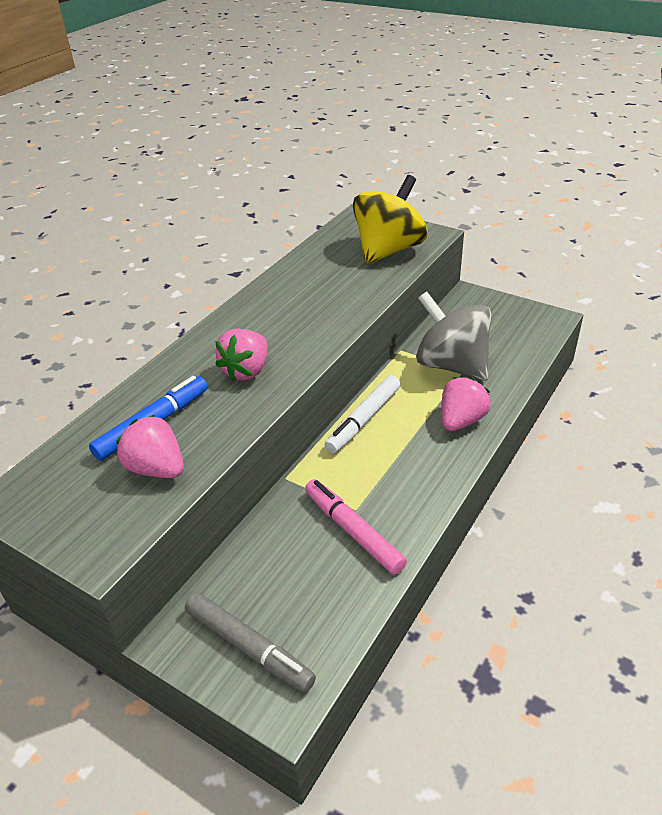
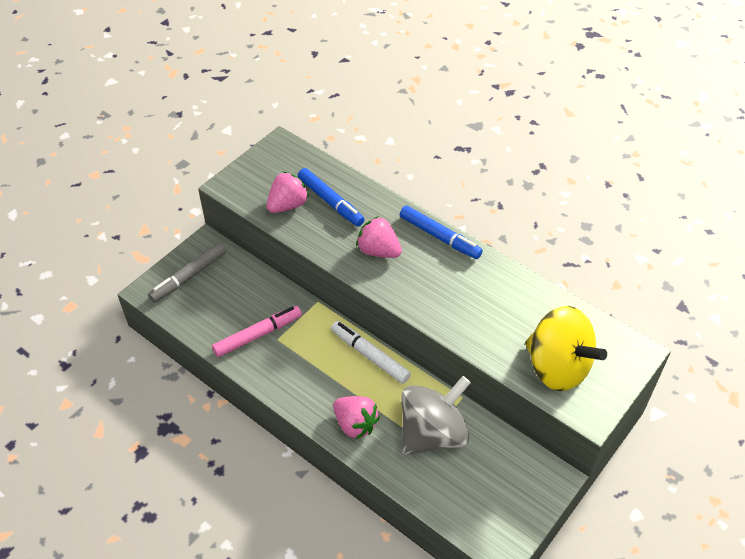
camera: 95 degrees right, 10 degrees up
(221, 327) = (439, 237): none -> blue marker

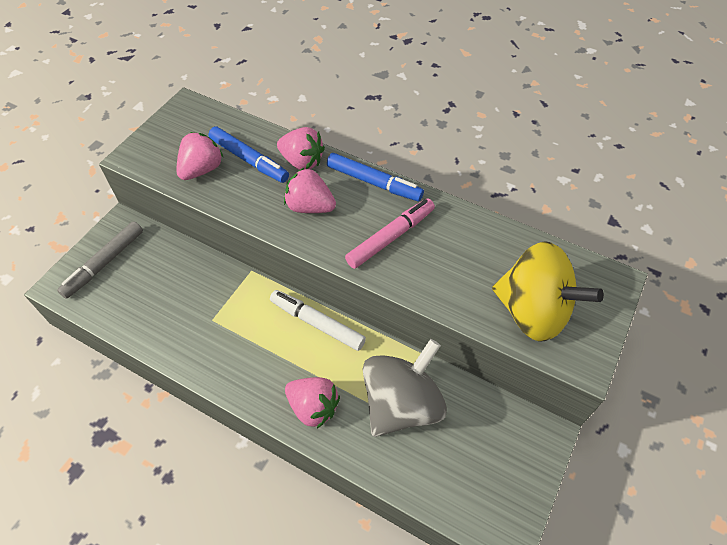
camera: 10 degrees left, 5 degrees up
(258, 335) = (189, 318): pink marker -> pink marker (390, 237)
(378, 209) = (302, 161): none -> pink strawberry

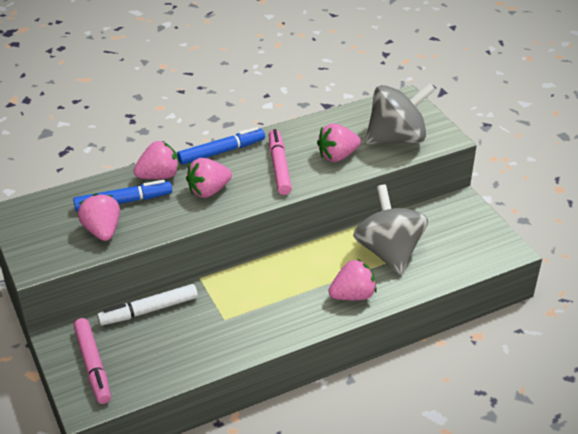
camera: 55 degrees left, 15 degrees down
(104, 263) = (93, 365): grey marker -> pink marker
(317, 323) = (286, 263): white marker -> white marker (149, 310)
(451, 275) = (337, 156): none -> pink strawberry
(532, 311) = (397, 138): yellow spinning top -> grey spinning top

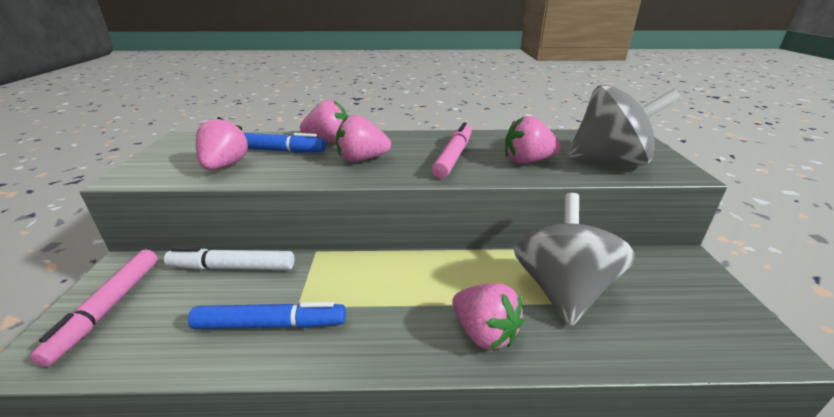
camera: 25 degrees right, 10 degrees down
(221, 152) = (405, 137): blue marker -> blue marker (270, 324)
(353, 295) = (484, 333): pink strawberry -> pink strawberry turned 45 degrees clockwise

